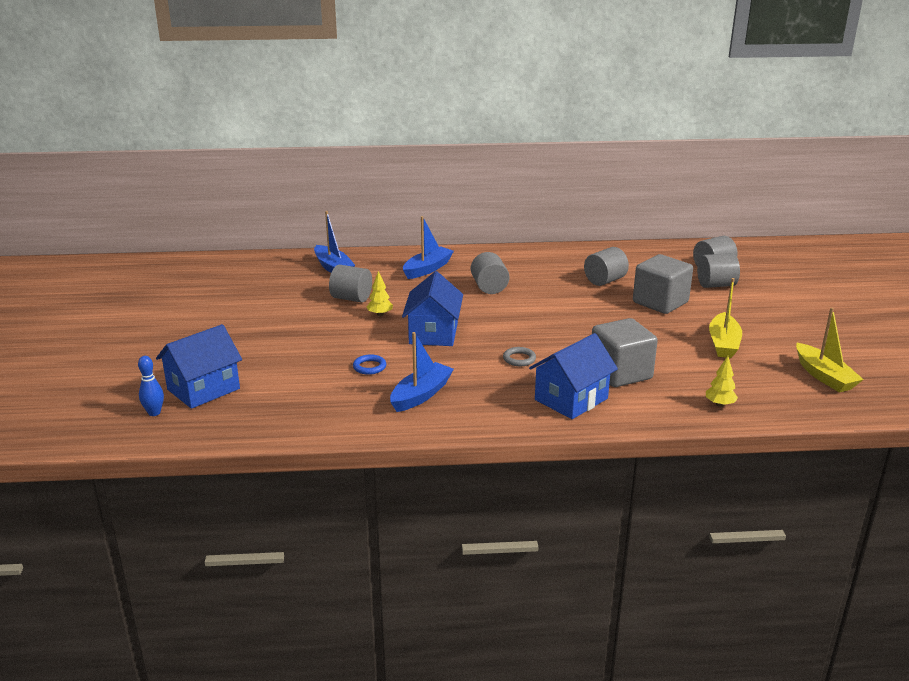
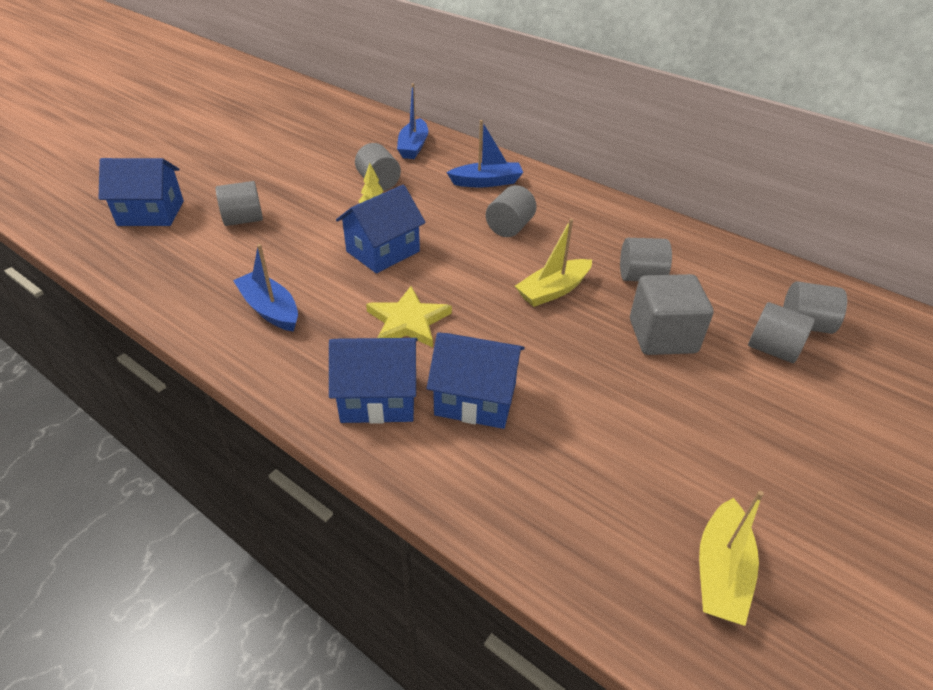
camera: 40 degrees right, 15 degrees up
(154, 413) = (94, 216): blue bowling pin -> none
(293, 360) = (243, 220): none -> grey cylinder
(369, 367) = (281, 257): blue ring -> none
(421, 395) = (270, 309): blue boat -> blue boat turned 120 degrees counterclockwise
(519, 359) = (408, 321): grey ring -> yellow star
(620, 373) = (475, 399): grey cube -> blue house
(719, 404) = (517, 515): yellow tree -> none
(723, 343) = (655, 434): yellow boat -> yellow boat (553, 290)

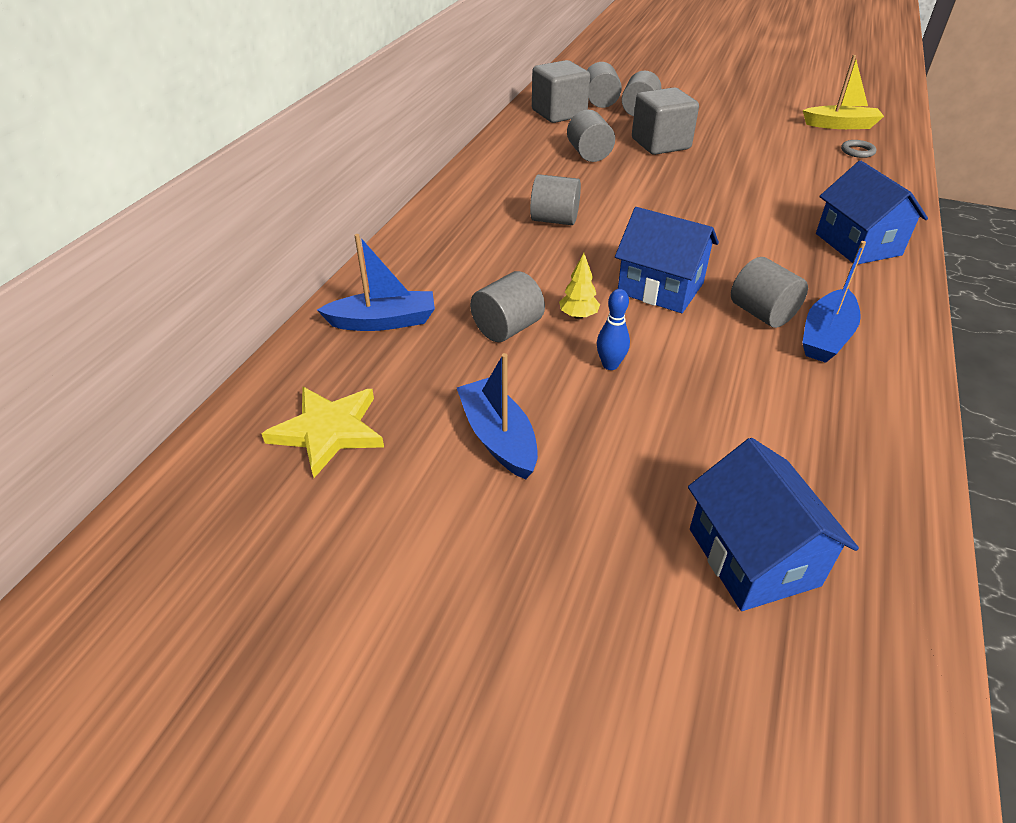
camera: 105 degrees left, 0 degrees up
(243, 220) = (686, 428): grey cylinder -> grey cylinder (762, 314)
(316, 209) = (610, 365): none -> blue bowling pin
(408, 321) = (755, 249): yellow star -> yellow star (328, 431)
(475, 399) = (807, 204): blue house -> none
(486, 182) = (462, 247): blue boat -> blue boat (498, 438)
(553, 290) = (643, 188): yellow boat -> none
(611, 535) = (857, 151): none -> grey ring
(761, 282) = (559, 113): none -> grey cube

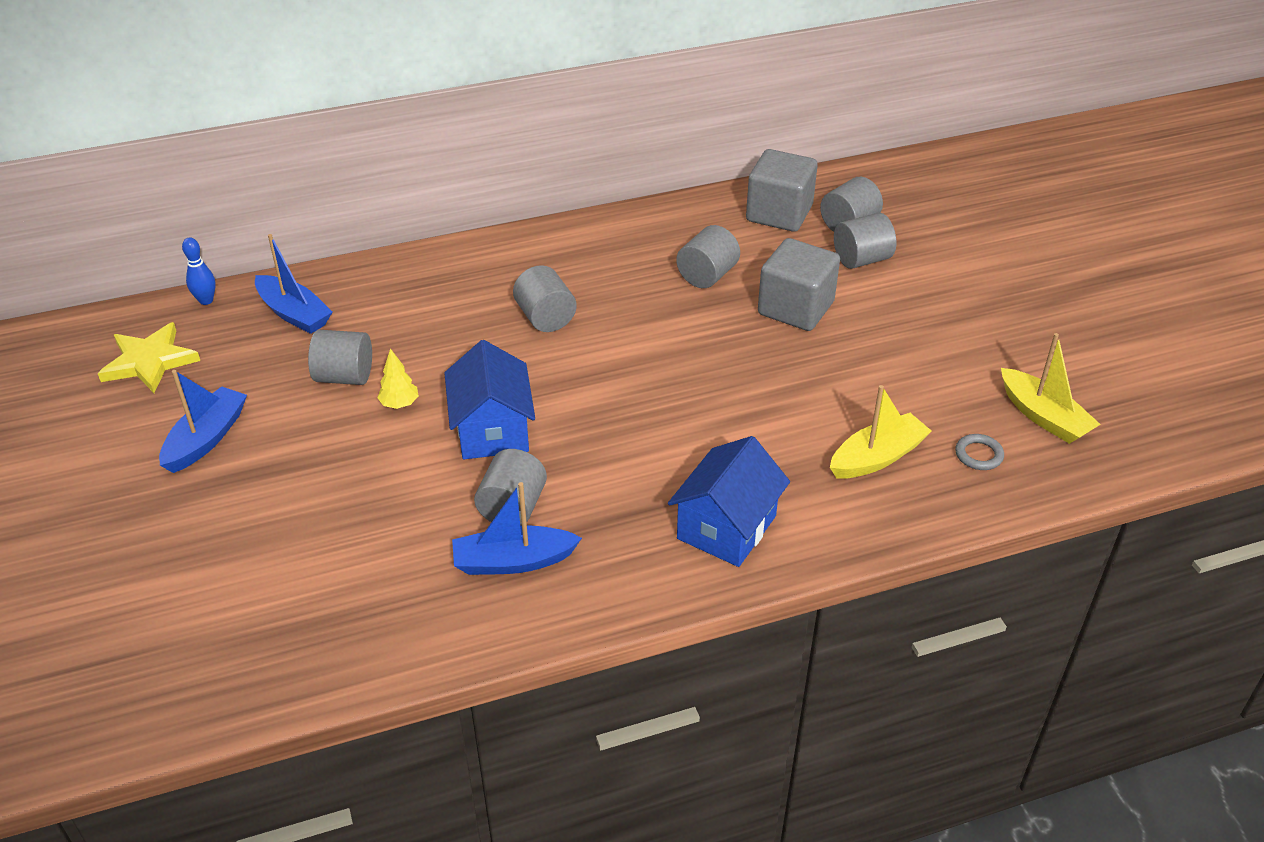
camera: 50 degrees right, 0 degrees up
(610, 365) = (345, 452): blue bowling pin -> blue bowling pin (206, 300)
(753, 557) = (178, 616): blue house -> none
(832, 176) = (877, 457): none -> yellow boat

